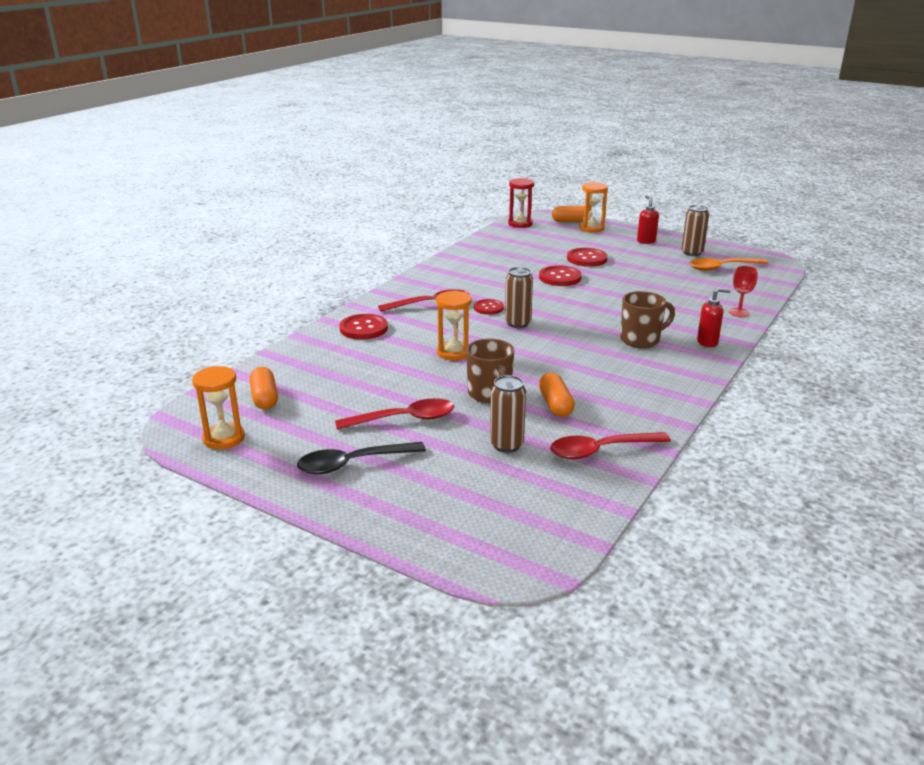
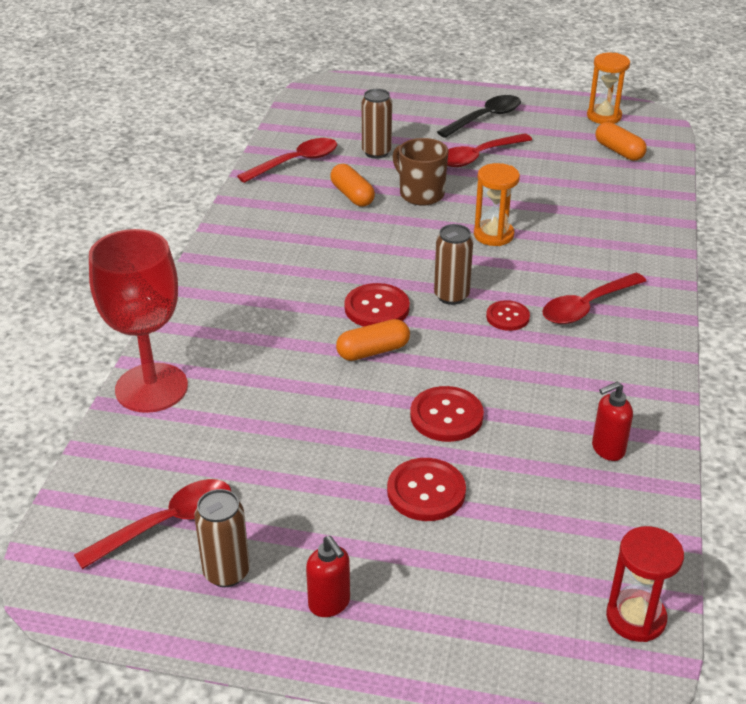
camera: 160 degrees right, 10 degrees up
(363, 328) = (625, 248): red button -> red button (377, 308)
(571, 221) = (530, 669): orange capsule -> orange capsule (373, 351)
(591, 228) = (467, 640): orange hourglass -> none
(641, 340) = (285, 300): brown mug -> none
(707, 342) = (200, 314): red soap dispenser -> red soap dispenser (607, 449)
(721, 268) = (168, 523): orange spoon -> red spoon
(739, 312) = (151, 388): red goblet -> red goblet, size x2.33

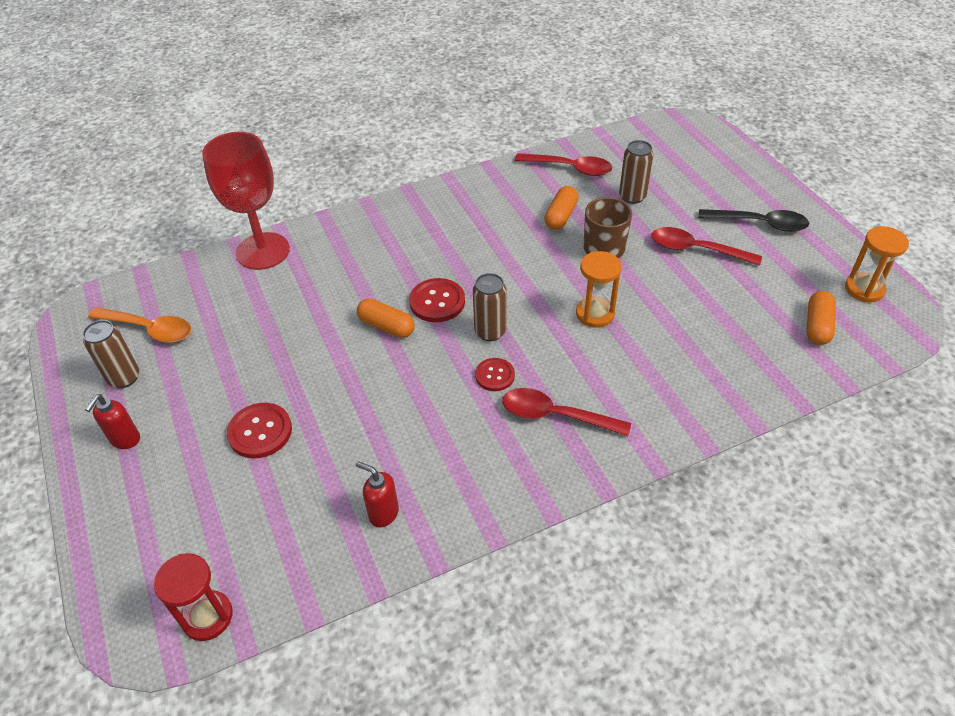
camera: 55 degrees right, 10 degrees up
(168, 523) = (149, 329): red spoon -> orange spoon
(446, 416) = (347, 401): red button -> none

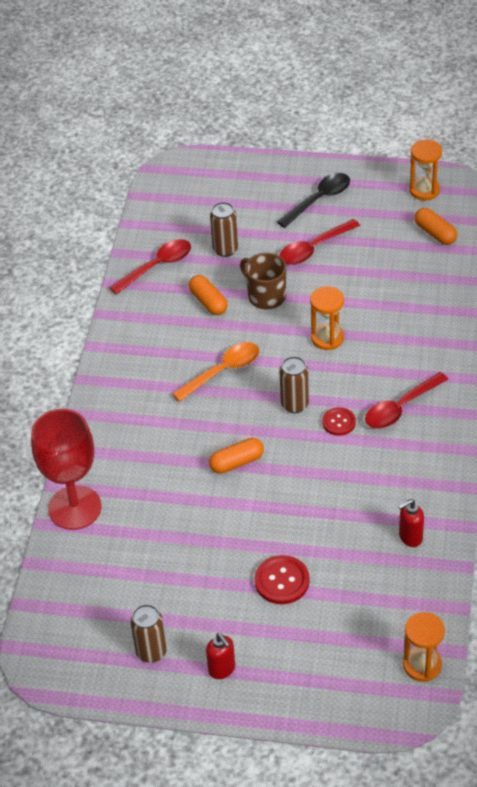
camera: 55 degrees left, 0 degrees up
(149, 329) = (106, 618): orange spoon -> orange spoon (223, 371)
(207, 617) = (422, 665): red hourglass -> orange hourglass
(437, 302) = (237, 420): red button -> none

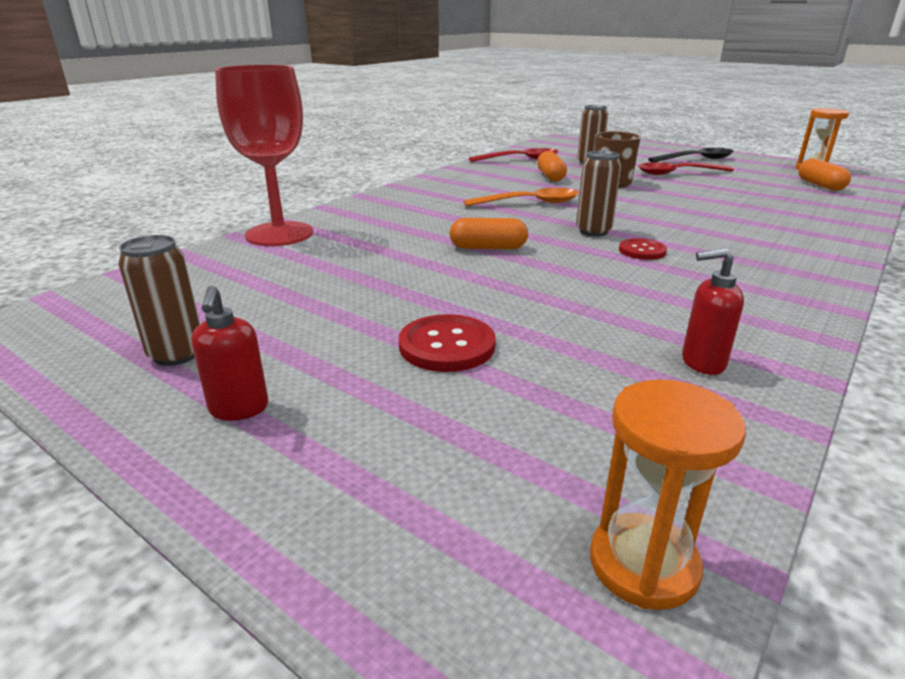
camera: 25 degrees right, 20 degrees down
(327, 338) = (662, 208): orange hourglass -> none
(400, 408) = (736, 258): red spoon -> none

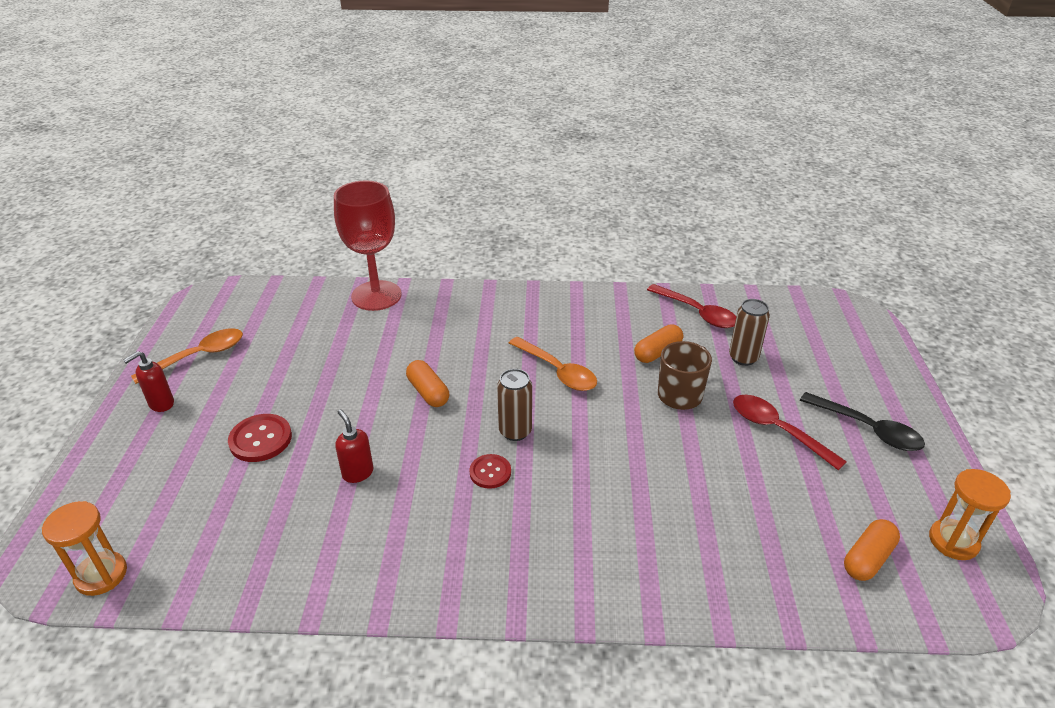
camera: 55 degrees right, 10 degrees up
(176, 354) = (199, 356): brown can -> orange spoon
(702, 363) = (301, 553): red soap dispenser -> red soap dispenser (357, 473)

